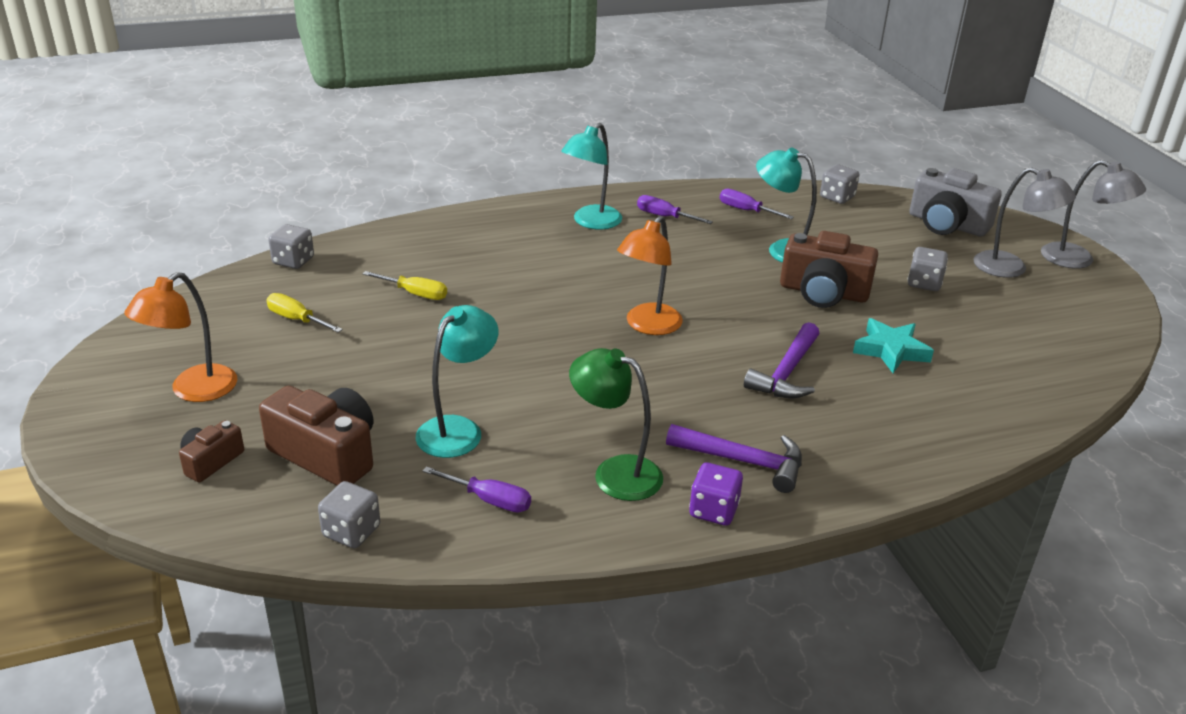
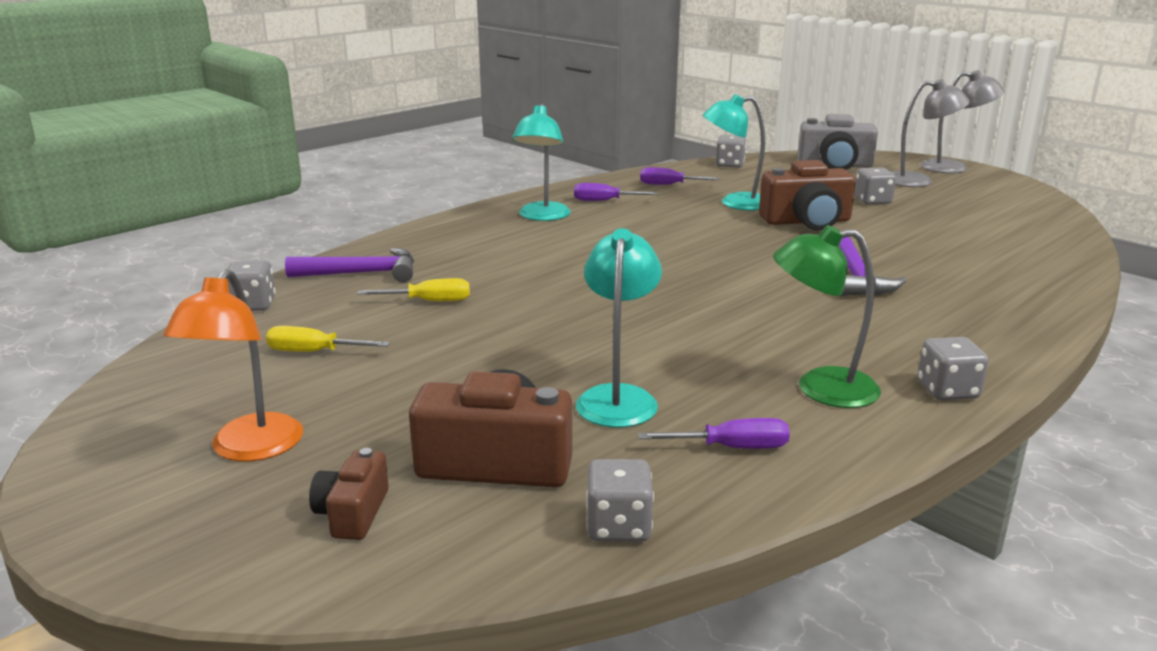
camera: 25 degrees left, 10 degrees down
(648, 326) = (694, 274): orange lamp -> none
(713, 510) = (947, 390): purple dice -> grey dice
(743, 462) = (917, 348): purple hammer -> purple hammer (362, 273)
(891, 350) = (913, 245): turquoise star -> none

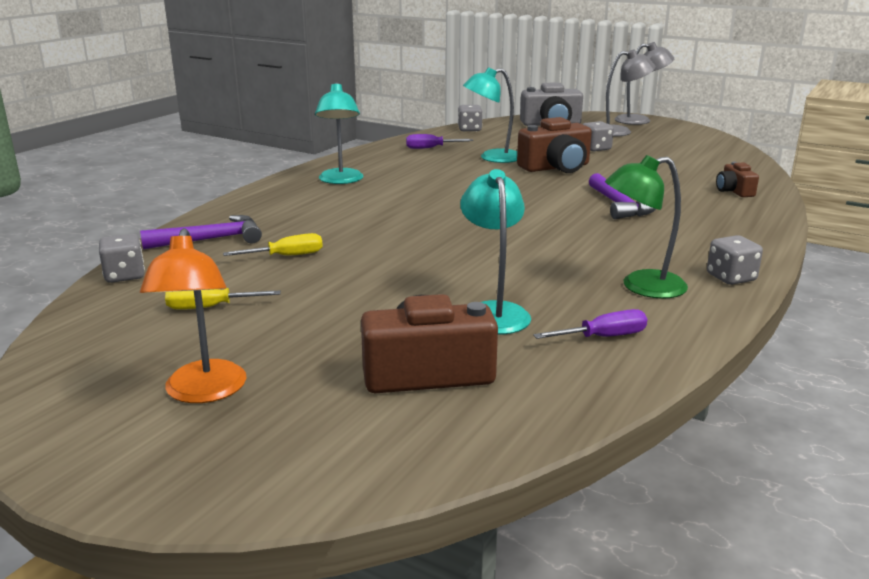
camera: 15 degrees left, 0 degrees up
(353, 513) = (332, 428): brown camera -> brown camera (734, 191)
(605, 201) = (386, 164): purple screwdriver -> none
(618, 526) = (554, 405): grey dice -> none

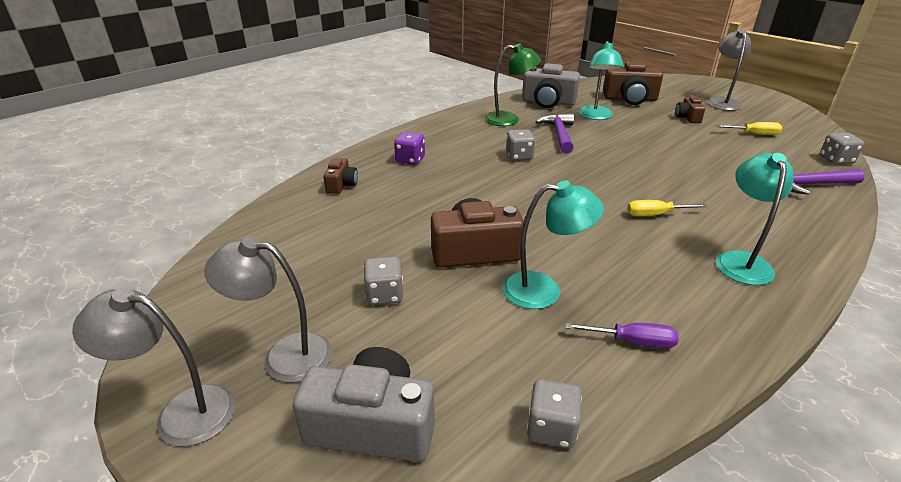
camera: 165 degrees left, 10 degrees up
(204, 392) = (722, 102): orange lamp -> grey lamp
(286, 256) = (733, 162): yellow screwdriver -> yellow screwdriver (656, 214)
(313, 331) = (687, 117): none -> brown camera
(603, 337) = (548, 102): purple screwdriver -> grey camera
(619, 205) = (462, 180): purple hammer -> purple hammer (559, 134)
(704, 217) = (410, 160): none -> purple dice
(731, 277) = (455, 119): grey dice -> grey dice (519, 156)

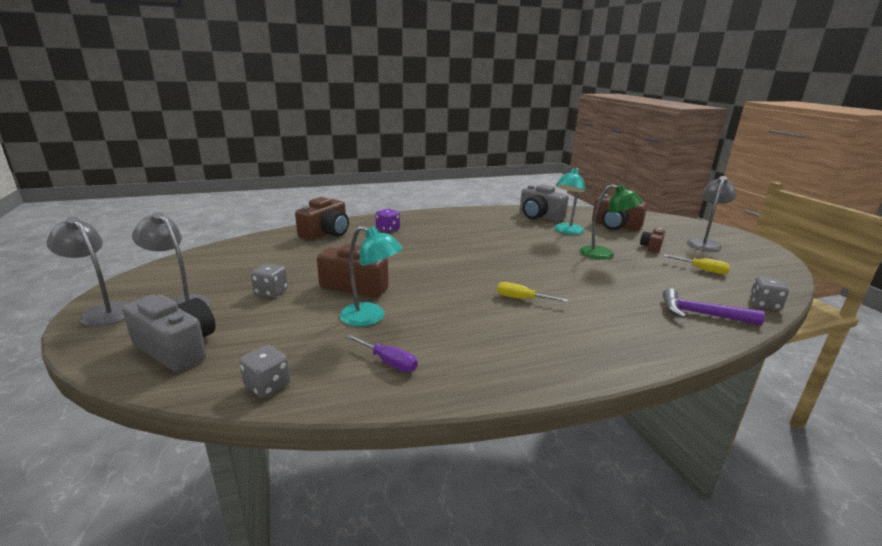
camera: 25 degrees right, 10 degrees down
(341, 185) = (326, 233): brown camera -> brown camera, size x1.85
(509, 119) = (492, 221): green lamp -> green lamp (604, 254)
(519, 156) = (467, 243): grey dice -> none
(559, 134) = (518, 236): purple hammer -> none
(741, 261) = (550, 344): turquoise lamp -> none

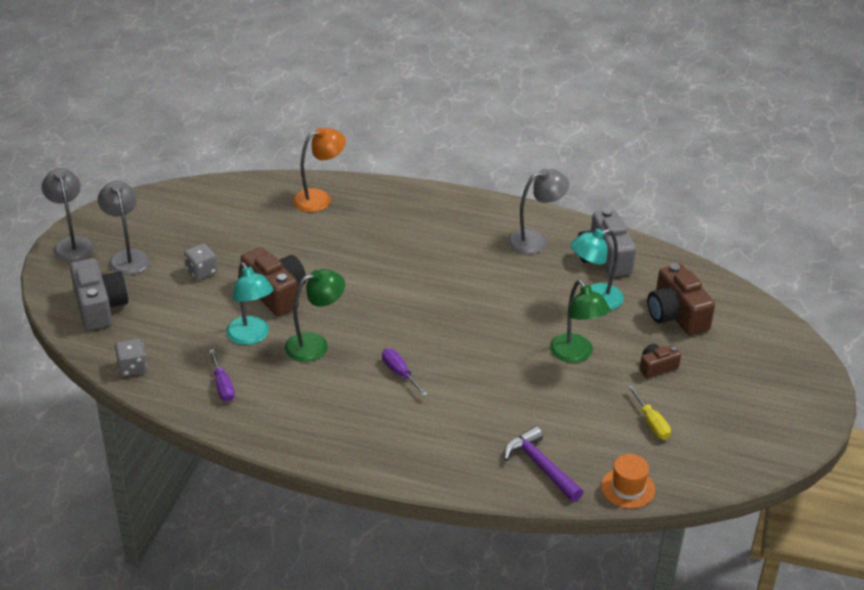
camera: 35 degrees right, 15 degrees up
(326, 233) = (319, 198): brown camera -> orange lamp
(388, 229) = (390, 215): purple dice -> none
(433, 304) = (315, 344): none -> green lamp
(522, 299) = (400, 373): yellow screwdriver -> purple screwdriver
(705, 243) = (742, 390): grey lamp -> grey lamp (535, 240)
(764, 304) = (628, 488): grey dice -> orange hat

